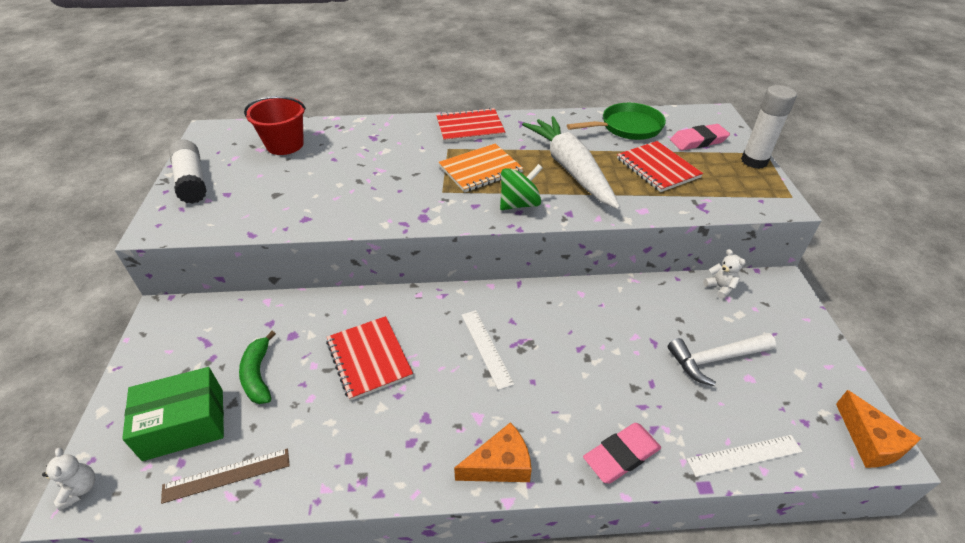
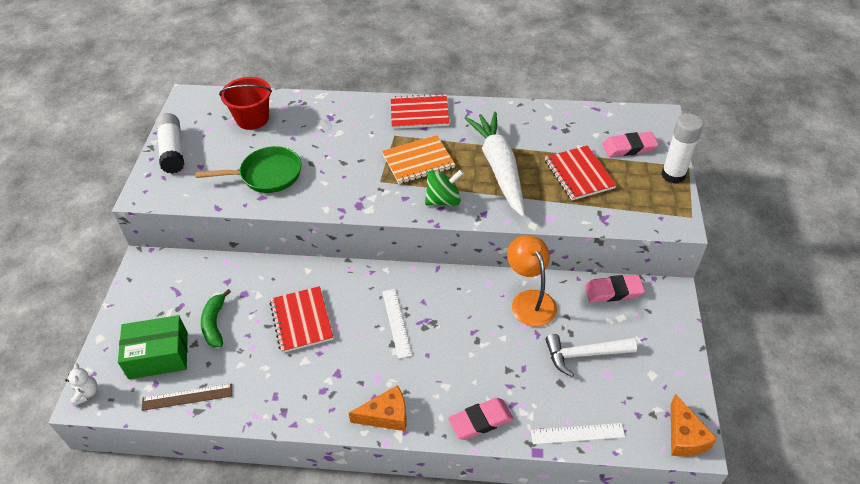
camera: 10 degrees right, 5 degrees up
(627, 127) = (567, 126): green pan -> green pan (267, 175)
(633, 306) = (530, 300): none -> orange lamp
(720, 287) = (613, 291): white teddy bear -> pink eraser

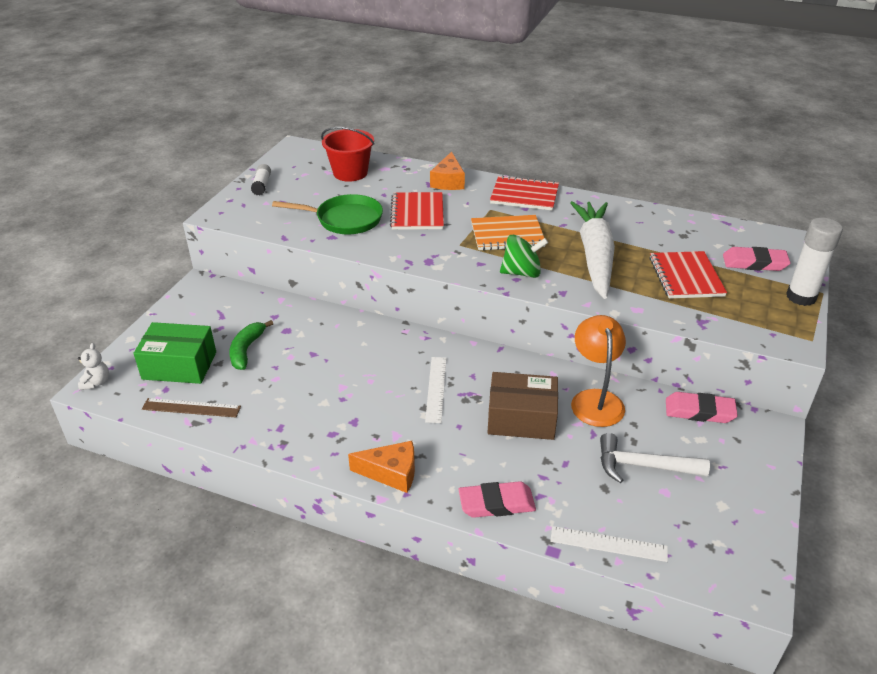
camera: 15 degrees right, 10 degrees down
(173, 150) = (262, 185): white glue stick -> white glue stick, size x0.58
(301, 320) = (336, 365): red notebook -> red notebook (417, 213)
(476, 334) = (521, 418): none -> brown box
(684, 436) = (745, 580): orange cheese -> orange cheese (448, 181)

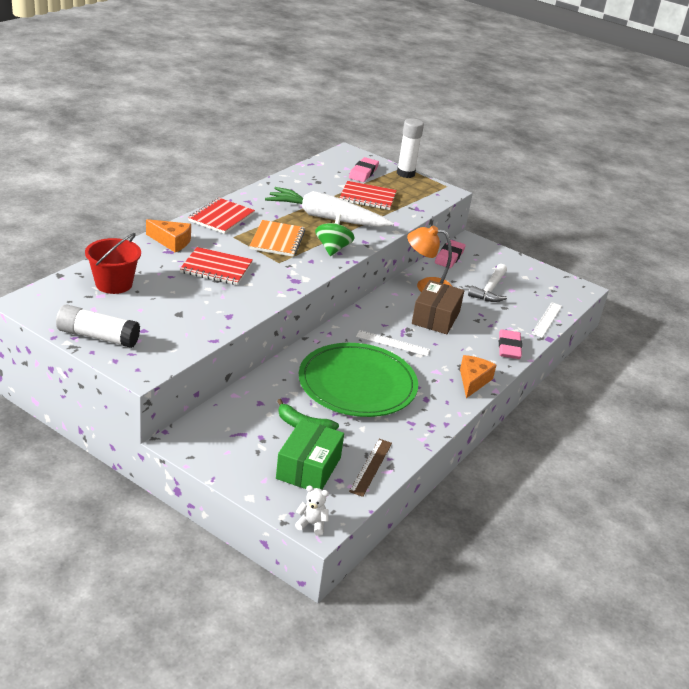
camera: 80 degrees left, 5 degrees down
(262, 185) = (98, 336): white glue stick -> white glue stick, size x1.72
(336, 374) = (357, 384): none -> green plate
(345, 220) = (203, 304): green pan -> none

